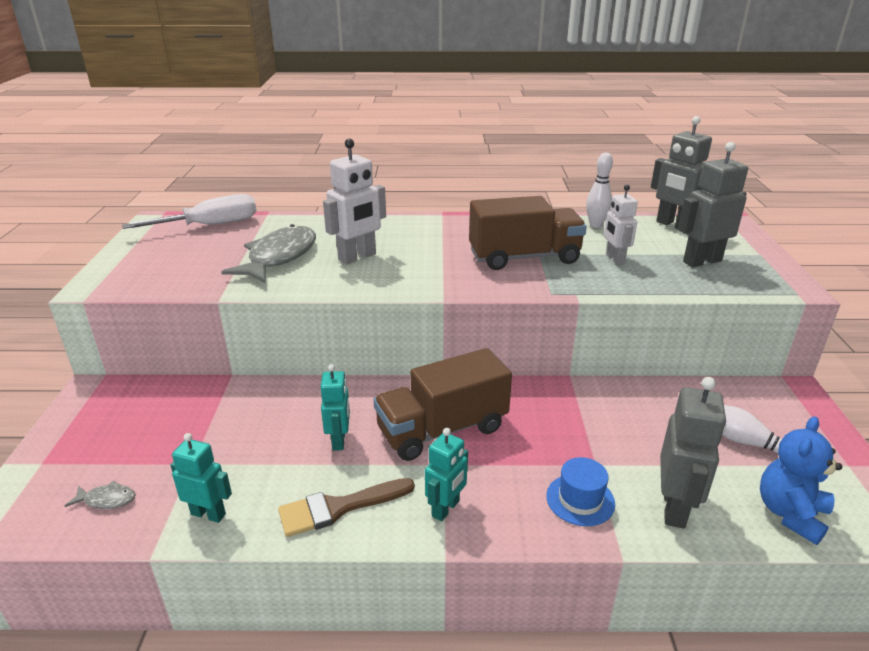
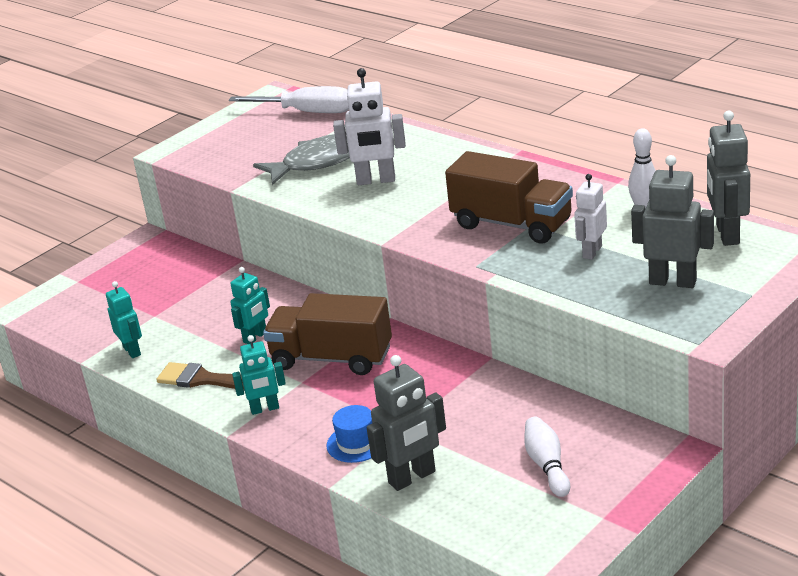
camera: 45 degrees right, 0 degrees up
(107, 500) = (90, 319): grey fish -> none
(790, 513) = (490, 520): blue teddy bear -> none

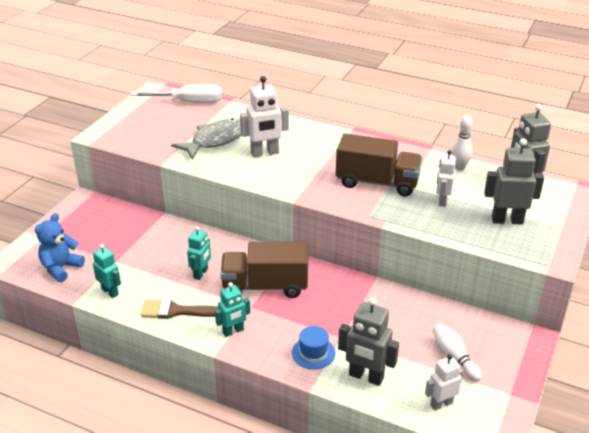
camera: 20 degrees left, 5 degrees up
(84, 319) = (61, 268): none -> blue teddy bear
(412, 477) = (366, 377): grey robot -> grey robot turned 75 degrees clockwise
(498, 519) = (441, 404): none -> white robot

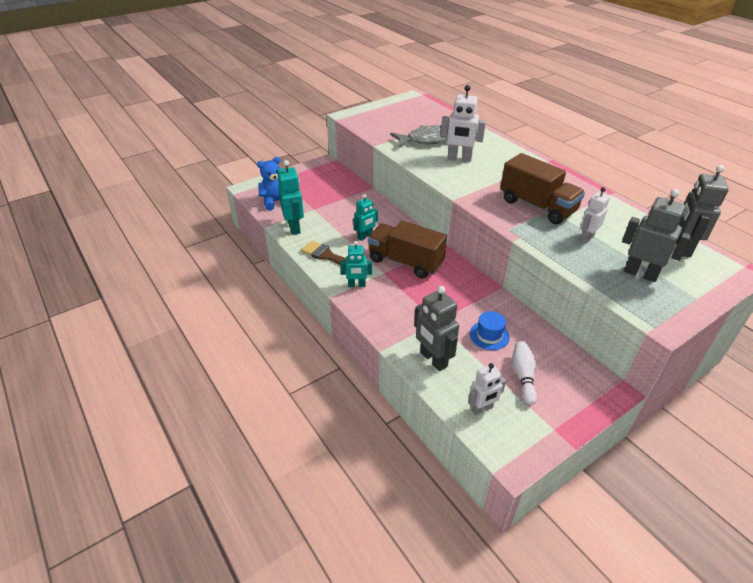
camera: 30 degrees right, 5 degrees up
(110, 292) = (294, 227): turquoise robot -> turquoise robot, size x1.54
(189, 102) = (430, 110): white screwdriver -> none
(313, 353) = (405, 324): blue hat -> blue hat (489, 335)
(441, 404) = (482, 409): white robot -> white robot turned 150 degrees clockwise
(459, 167) = (626, 217): white bowling pin -> none

